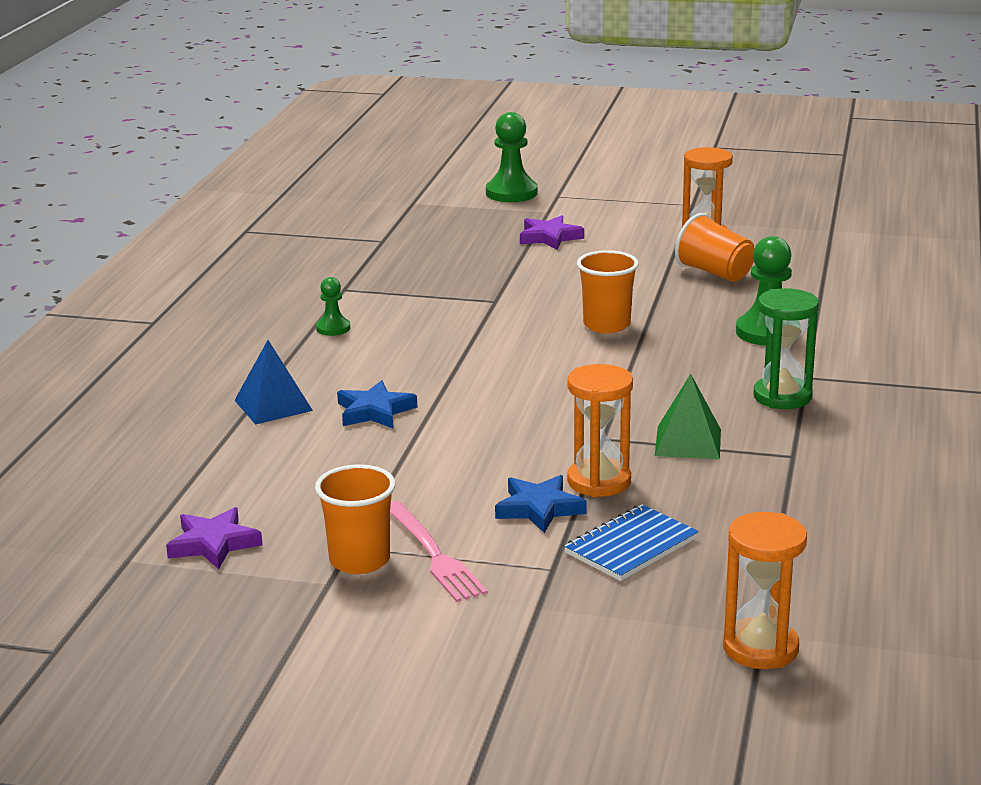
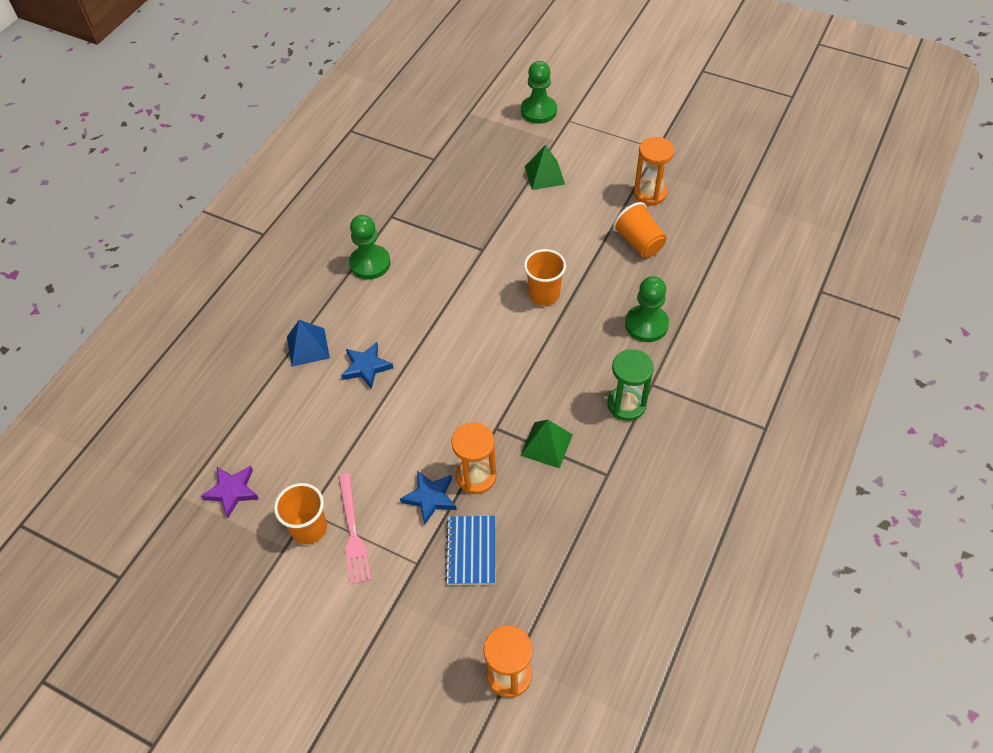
camera: 15 degrees right, 30 degrees up
(333, 328) = (370, 263): green pawn -> green pawn, size x1.82
(549, 237) = (544, 175): purple star -> green pyramid
(631, 546) = (471, 551): blue notebook -> blue notebook turned 60 degrees counterclockwise

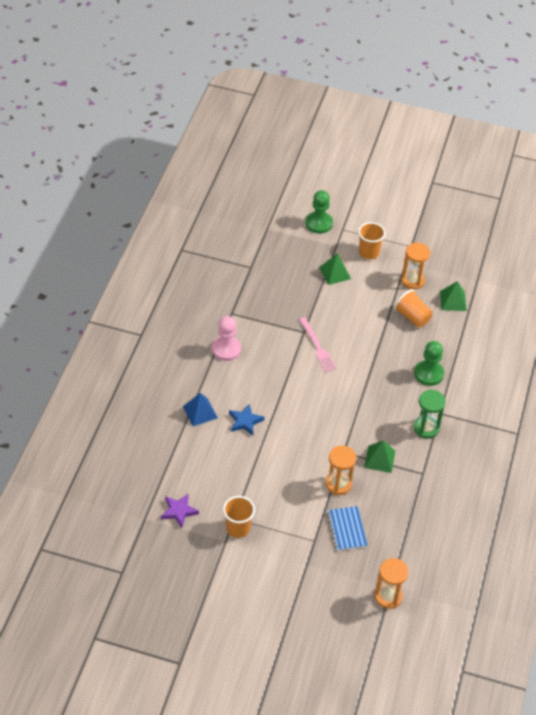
camera: 15 degrees left, 5 degrees down
(353, 532) = (267, 527): pink fork -> pink fork (317, 347)
(370, 263) = (226, 349): green pawn -> pink pawn
(430, 498) = (312, 500): blue star -> none
(544, 294) = (354, 359): orange cup -> orange cup (368, 252)
(702, 225) = (453, 301): none -> green pyramid

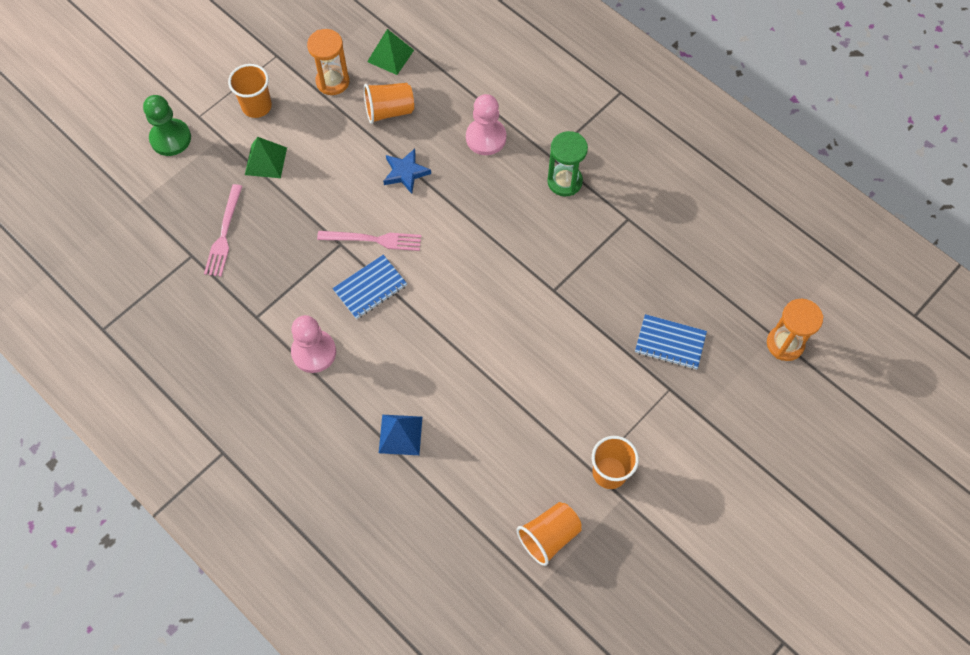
camera: 60 degrees left, 15 degrees up
(179, 511) = (549, 536): purple star -> orange cup
(245, 421) = (446, 384): blue star -> blue star (405, 173)
(274, 275) = (224, 234): none -> pink fork
(284, 358) = (370, 288): none -> blue notebook
(338, 484) = (599, 319): orange hourglass -> none
(379, 459) = (584, 255): green pyramid -> none
(428, 374) = (486, 138): green pawn -> pink pawn

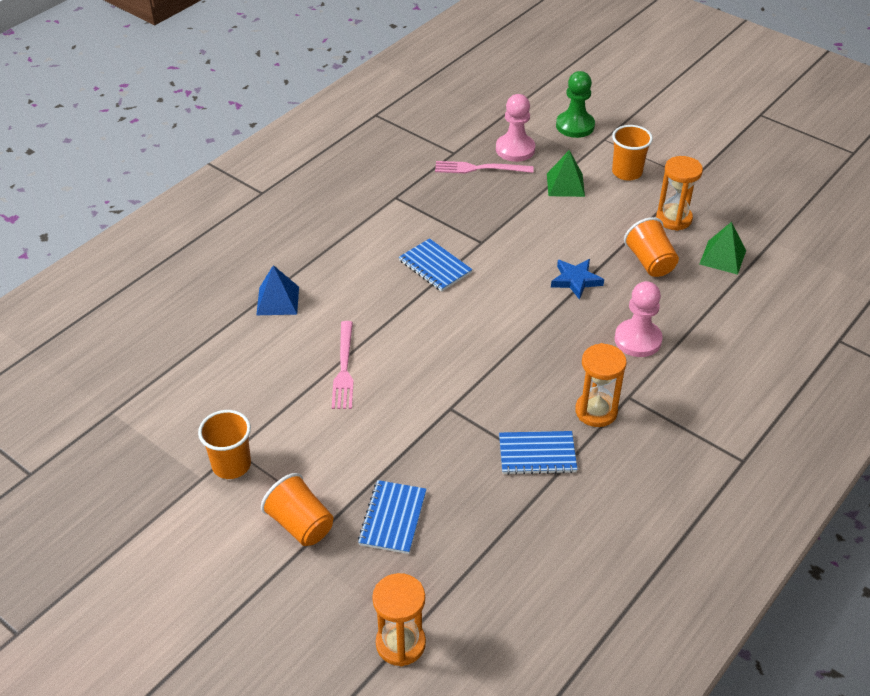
camera: 85 degrees right, 20 degrees down
(314, 352) = (362, 236): pink pawn -> pink pawn (515, 149)
(373, 240) = (490, 264): pink fork -> pink fork (344, 368)
(549, 536) = (164, 417): orange cup -> orange cup (300, 524)
(564, 181) = (596, 411): green hourglass -> orange hourglass
(608, 230) = (537, 454): none -> blue notebook

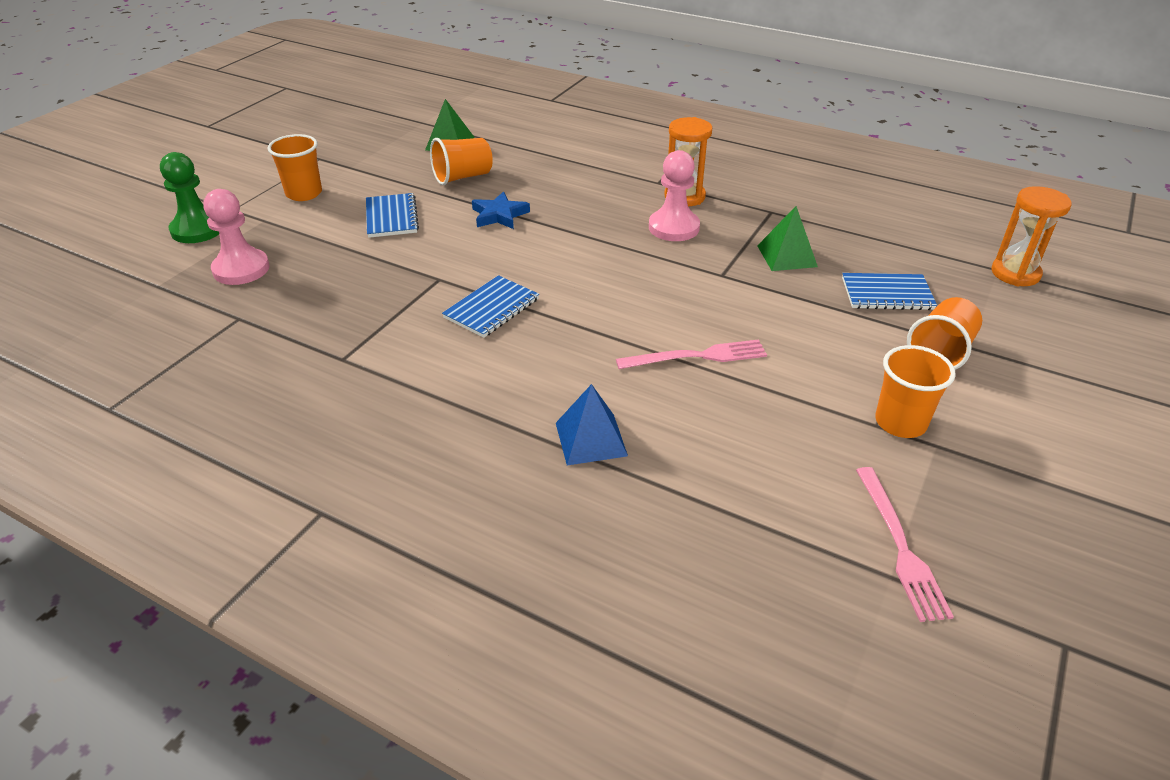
camera: 100 degrees left, 5 degrees down
(479, 168) = (281, 293): pink fork -> pink fork (900, 546)
(537, 454) = (755, 222): blue notebook -> blue notebook (391, 217)
(565, 185) = (324, 229): green pyramid -> green pyramid (786, 256)
(637, 340) = (580, 180): pink pawn -> pink pawn (673, 227)
(673, 219) = (390, 167): orange hourglass -> none

